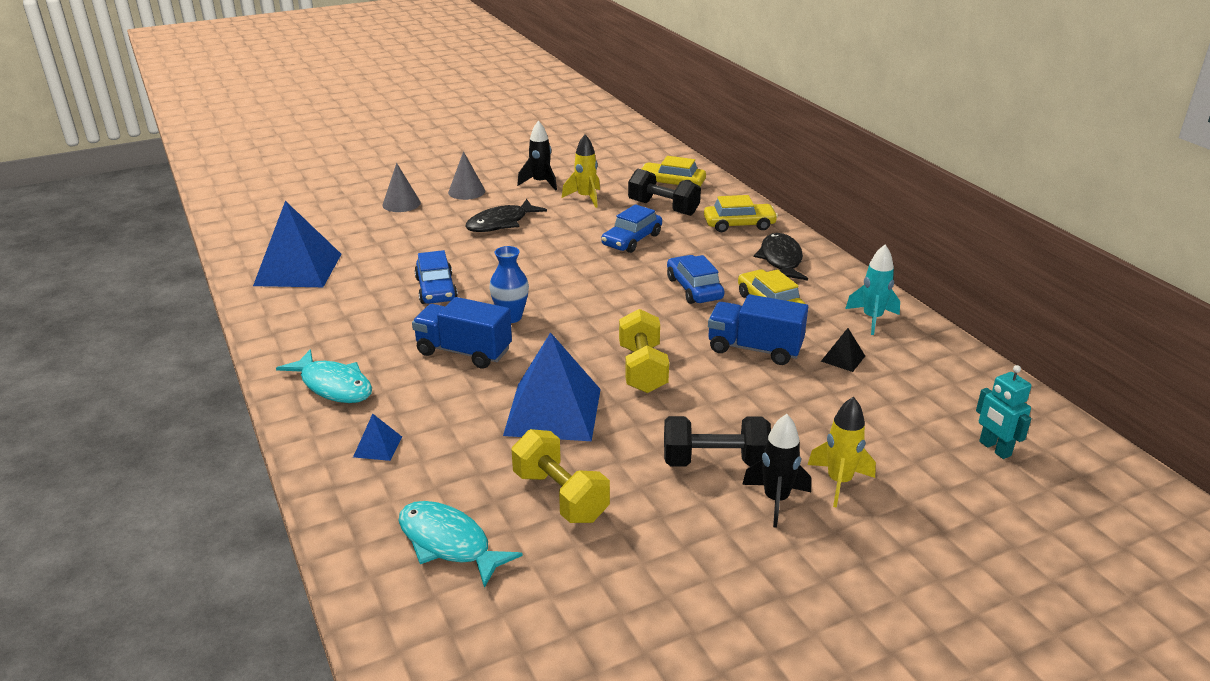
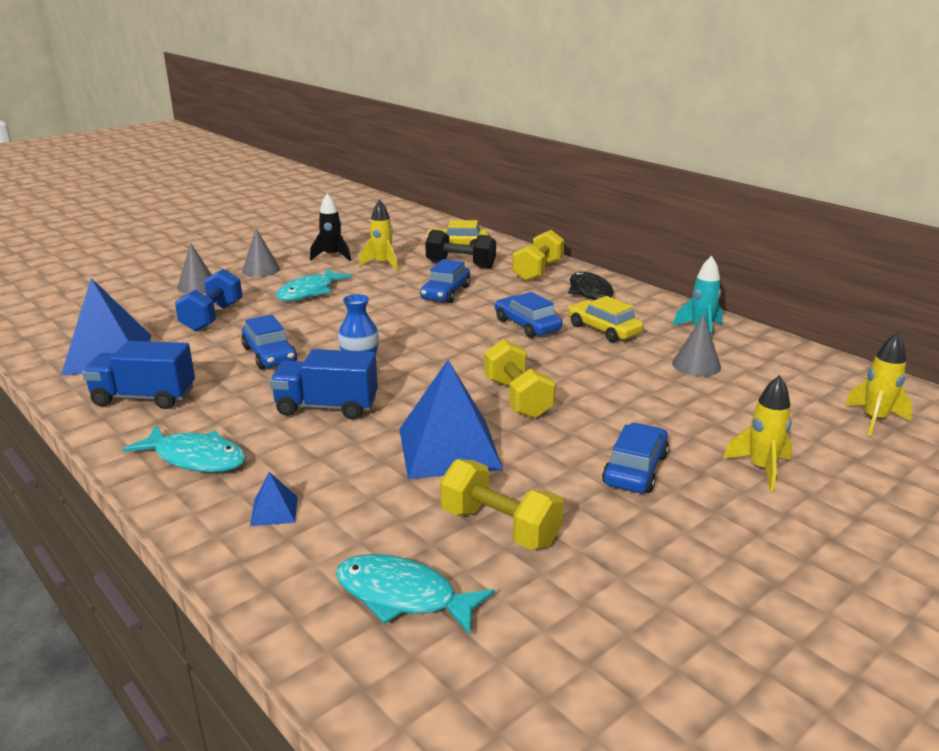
camera: 15 degrees left, 5 degrees down
(402, 241) = (212, 317): none -> blue dumbbell
(501, 223) = (309, 292): black fish -> turquoise fish
(715, 461) = (635, 469): black dumbbell -> blue car
(739, 225) = (538, 271): yellow car -> yellow dumbbell
(754, 349) = (612, 367): blue truck -> blue truck (144, 397)
(776, 500) = (714, 495): black rocket -> none
(843, 358) = (696, 365): black pyramid -> grey cone
(994, 449) = (874, 420): turquoise robot -> yellow rocket

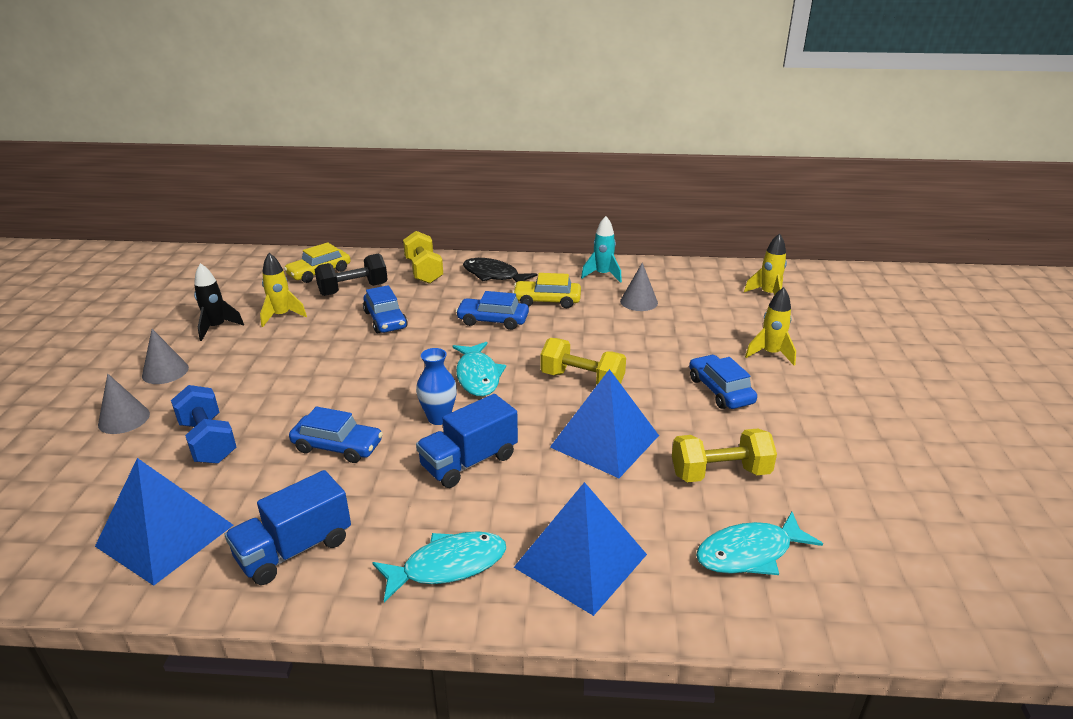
camera: 45 degrees left, 5 degrees up
(274, 510) = (580, 560): blue pyramid -> blue pyramid, size x2.36
(309, 292) = (262, 372): turquoise fish -> turquoise fish (478, 376)

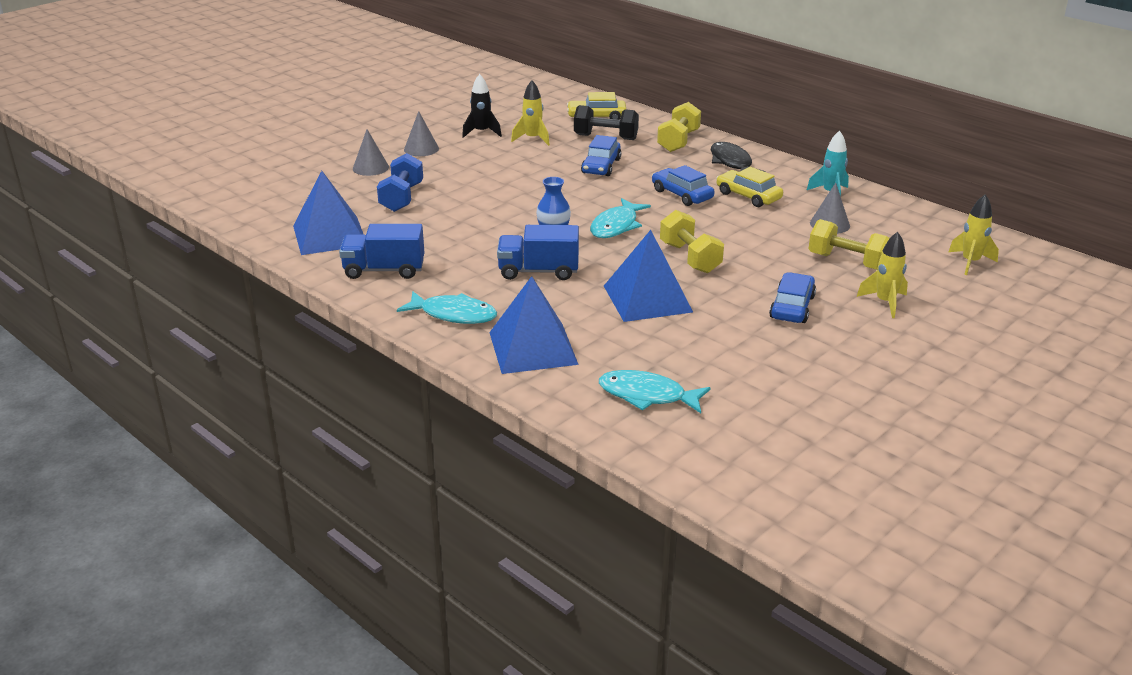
camera: 40 degrees right, 0 degrees up
(337, 446) = (470, 230): blue car -> none
(720, 473) = (701, 350): yellow dumbbell -> yellow dumbbell (847, 262)

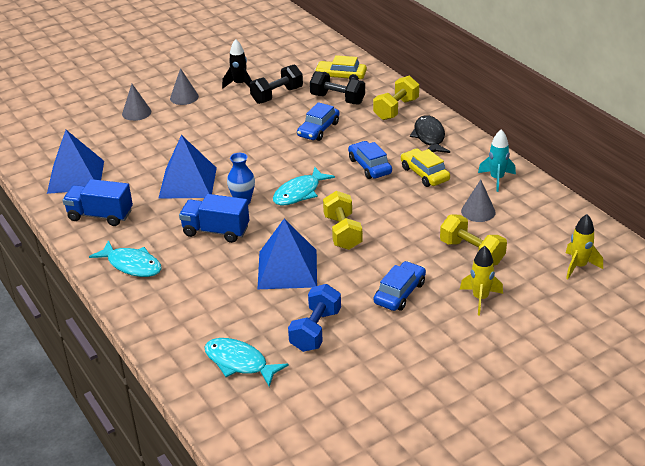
camera: 15 degrees right, 5 degrees up
(402, 198) = (146, 145): blue dumbbell -> blue dumbbell (315, 330)
(532, 139) = (277, 95): yellow rocket -> black dumbbell
(533, 348) = (175, 305): blue pyramid -> blue pyramid (188, 182)

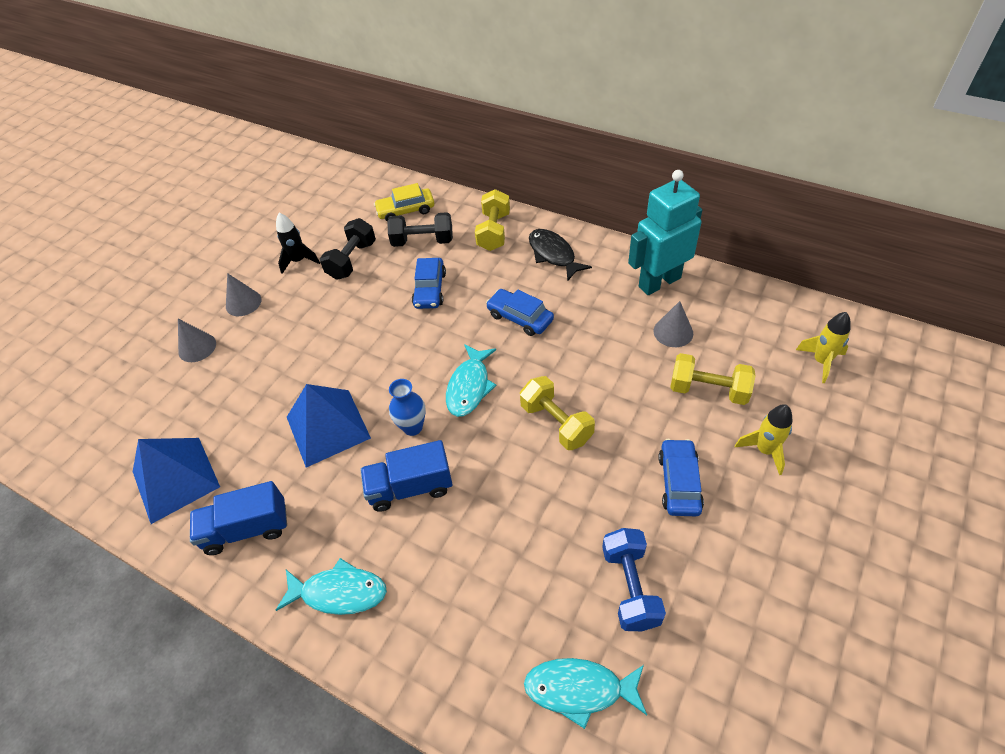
camera: 25 degrees left, 15 degrees up
(287, 269) = (533, 506): blue pyramid -> none
(424, 174) = (584, 305): yellow car -> none
(496, 179) = (659, 282): turquoise rocket -> turquoise robot

